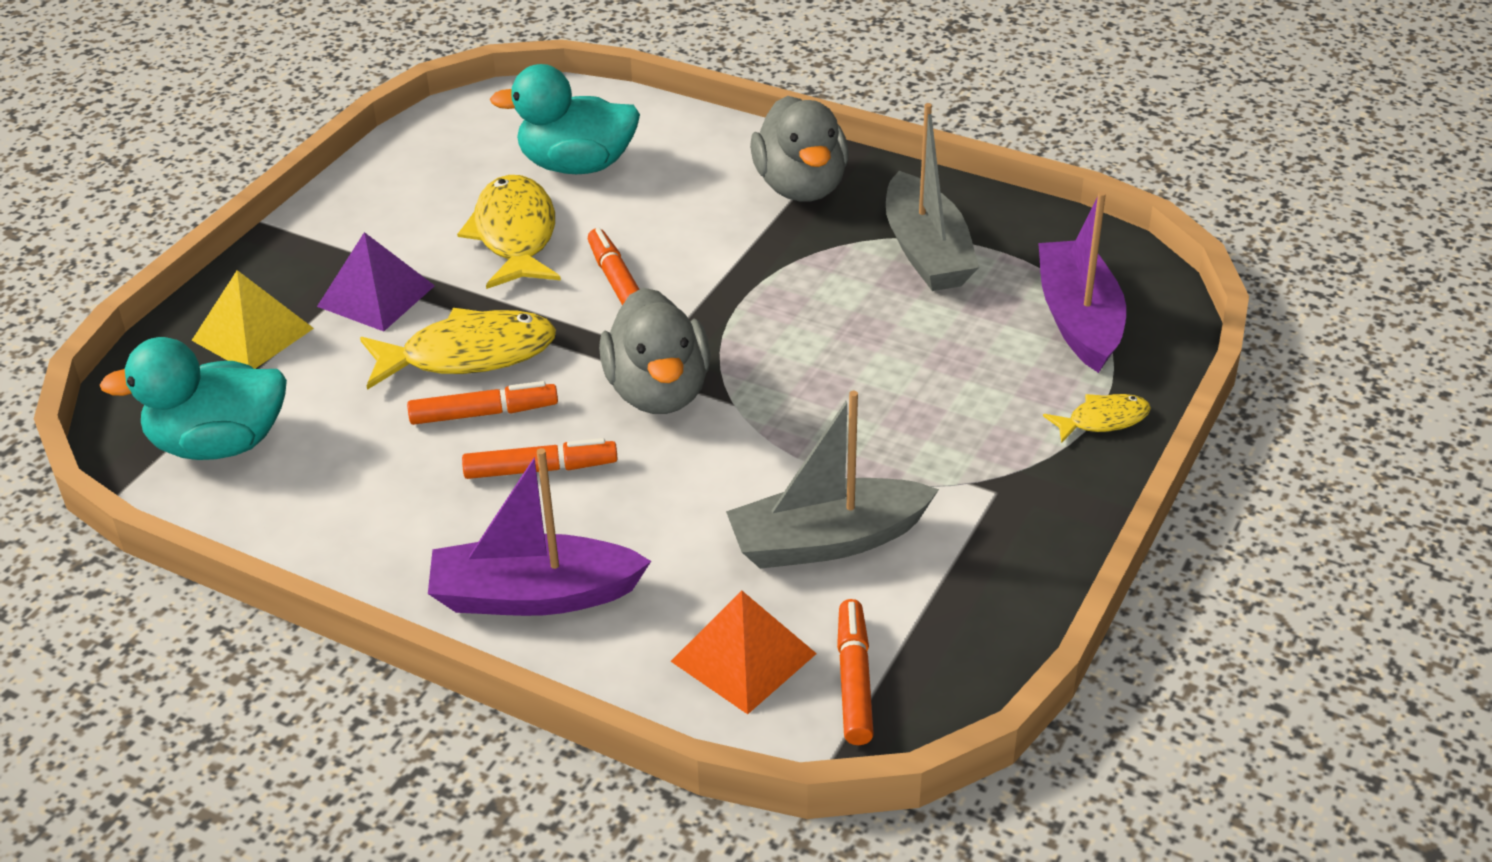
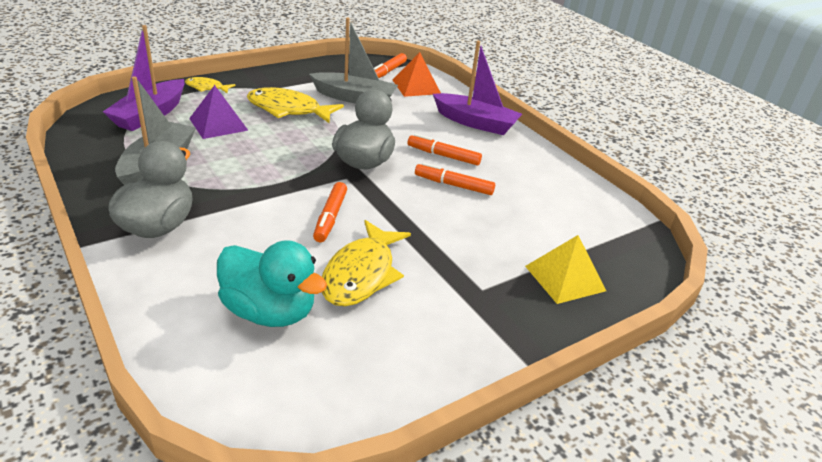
camera: 155 degrees left, 5 degrees down
(219, 444) = (596, 224): turquoise duck -> none
(376, 296) = (476, 270): purple pyramid -> purple pyramid (218, 124)
(468, 355) = (443, 214): yellow fish -> yellow fish (288, 110)

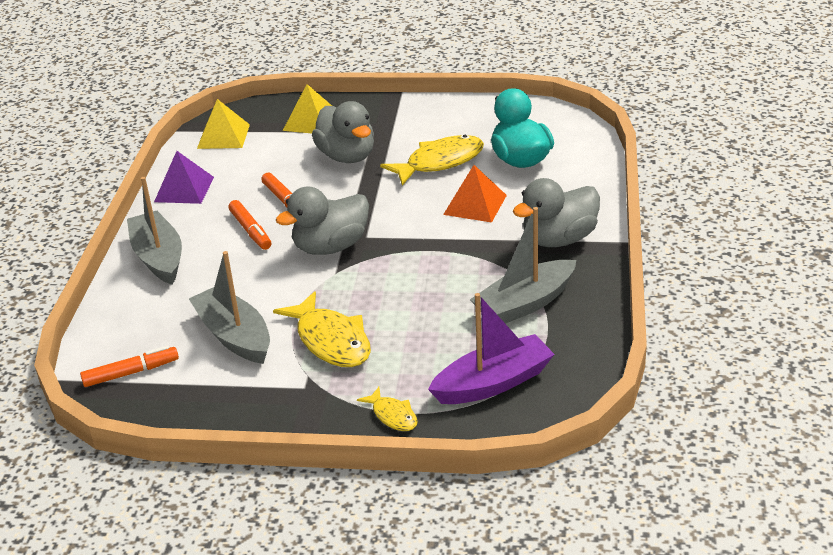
camera: 135 degrees left, 0 degrees up
(218, 124) = (427, 342): purple pyramid -> purple pyramid (184, 189)
(330, 217) = (419, 206): orange marker -> none
(416, 86) = (136, 332): orange pyramid -> orange pyramid (475, 204)
(465, 247) = (347, 156): none -> grey duck
(475, 123) = (158, 257): purple boat -> grey boat
(610, 228) = (223, 136): none -> yellow pyramid

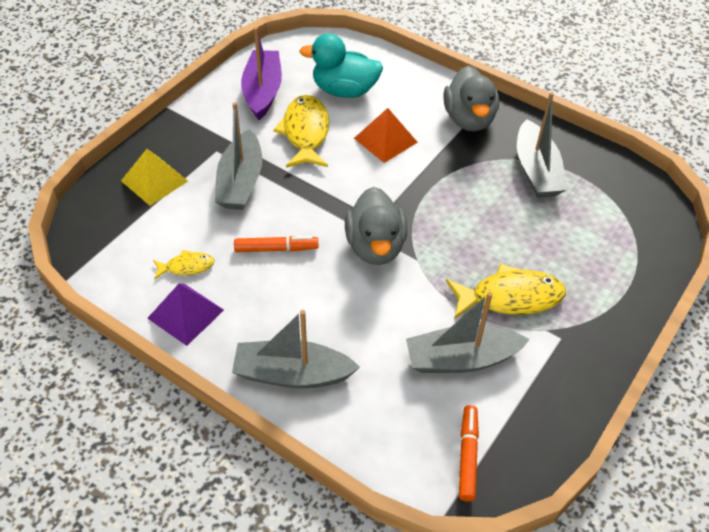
camera: 65 degrees left, 15 degrees up
(223, 136) = (115, 250): yellow pyramid -> none
(251, 230) = (304, 290): orange marker -> none
(347, 156) = (240, 182): grey duck -> grey boat
(393, 415) = (627, 297): yellow fish -> yellow fish (187, 267)
(493, 383) = (620, 227): purple boat -> purple boat (262, 92)

